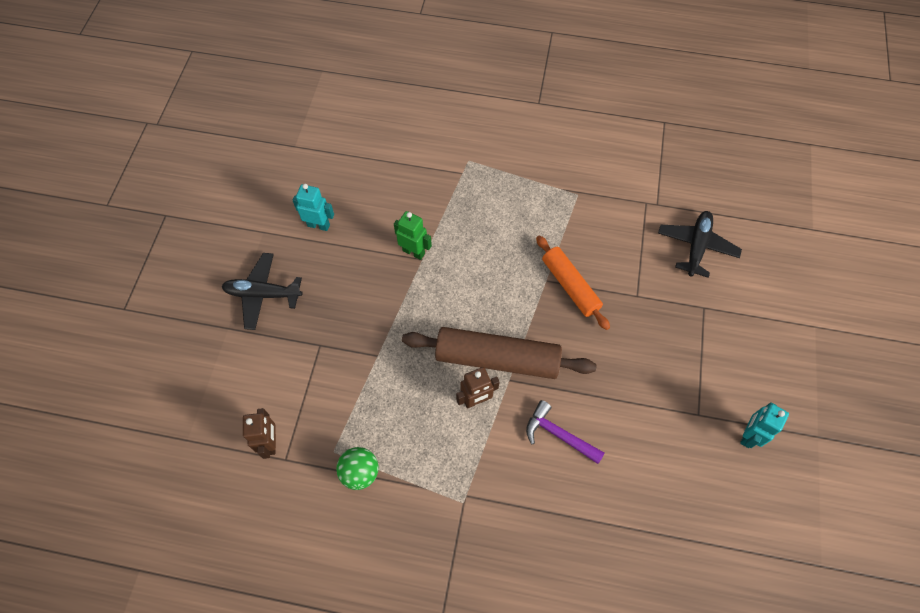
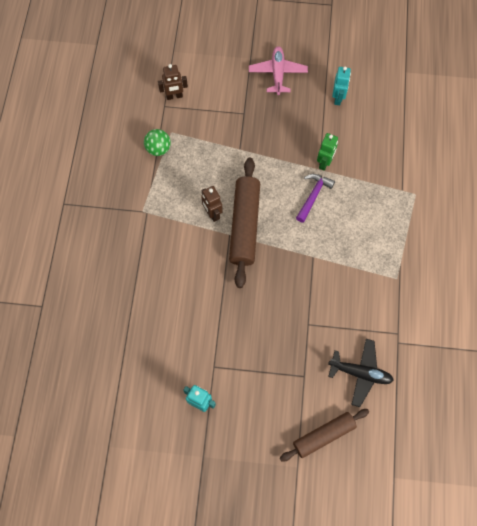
camera: 85 degrees right, 5 degrees up
(263, 294) = (277, 73): black plane -> pink plane
(559, 435) = (191, 269): purple hammer -> purple hammer (313, 196)
(570, 286) = (310, 274): orange rolling pin -> none
(774, 294) = (323, 435): none -> brown rolling pin

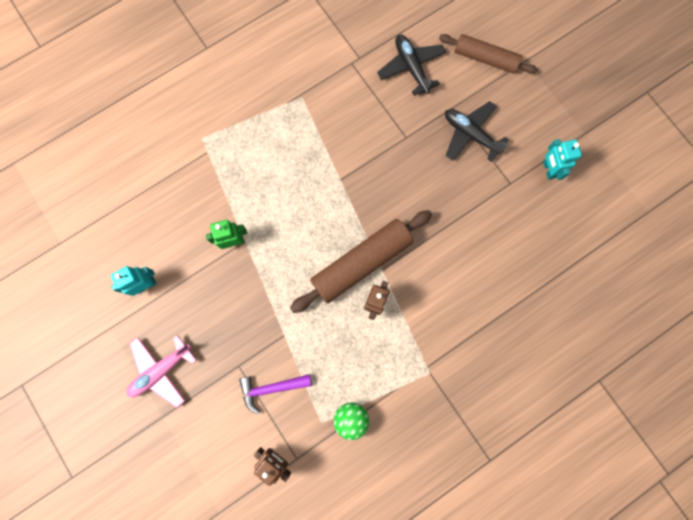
camera: 130 degrees left, 10 degrees up
(272, 370) = (470, 135): none -> black plane
(313, 196) = (278, 225): purple hammer -> purple hammer (271, 388)

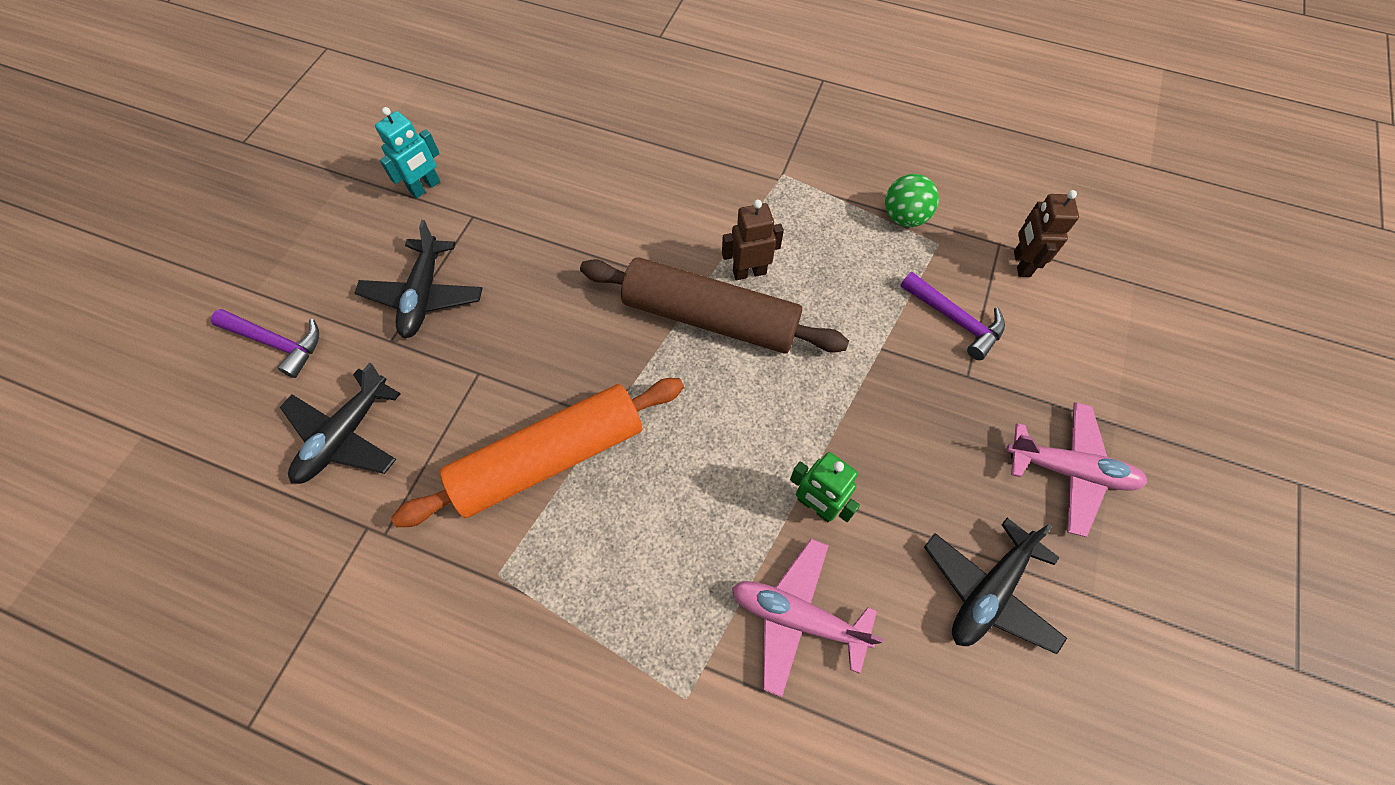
camera: 125 degrees left, 15 degrees down
(146, 285) = (988, 591): turquoise robot -> black plane
(197, 199) = (797, 617): none -> pink plane
(339, 144) = (550, 458): none -> orange rolling pin
(485, 59) = (277, 343): brown rolling pin -> purple hammer

